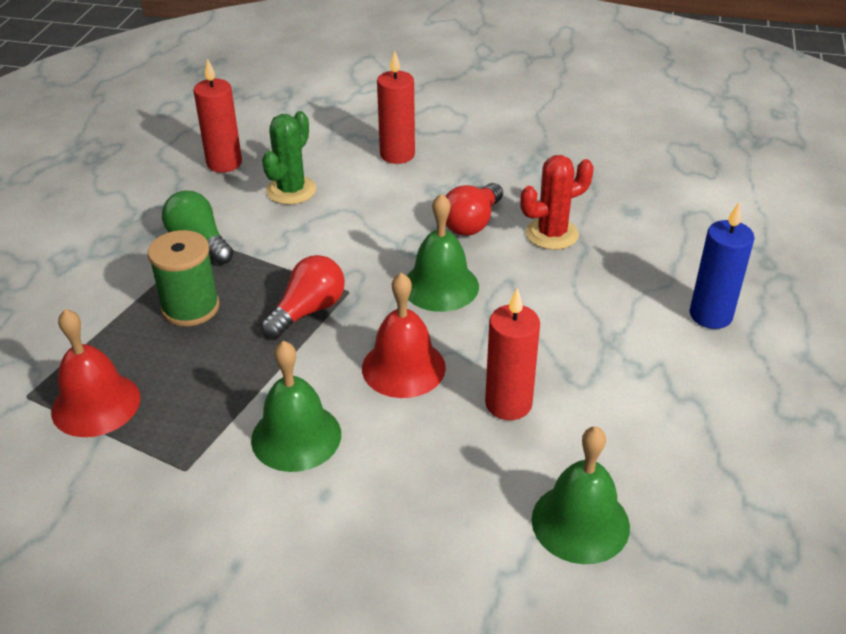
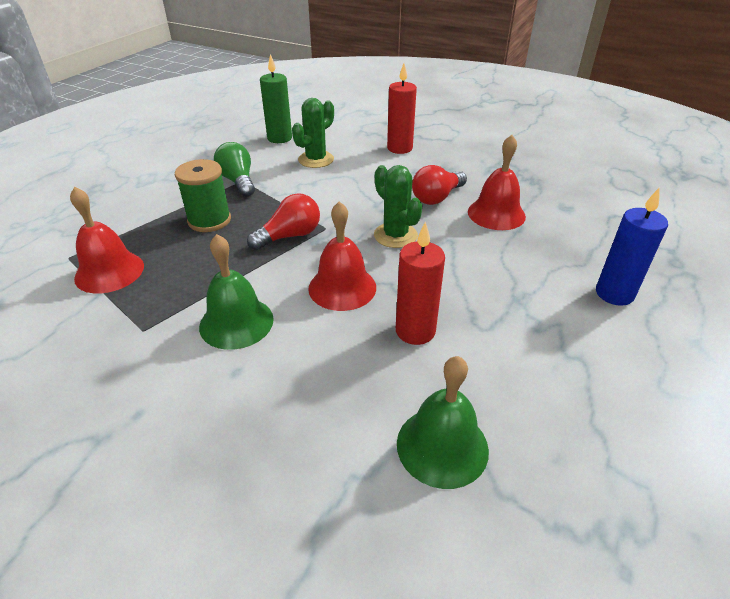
camera: 15 degrees right, 0 degrees up
(224, 163) = (279, 138): red candle -> green candle
(440, 286) = (395, 235): green bell -> green cactus
(552, 234) = (496, 214): red cactus -> red bell

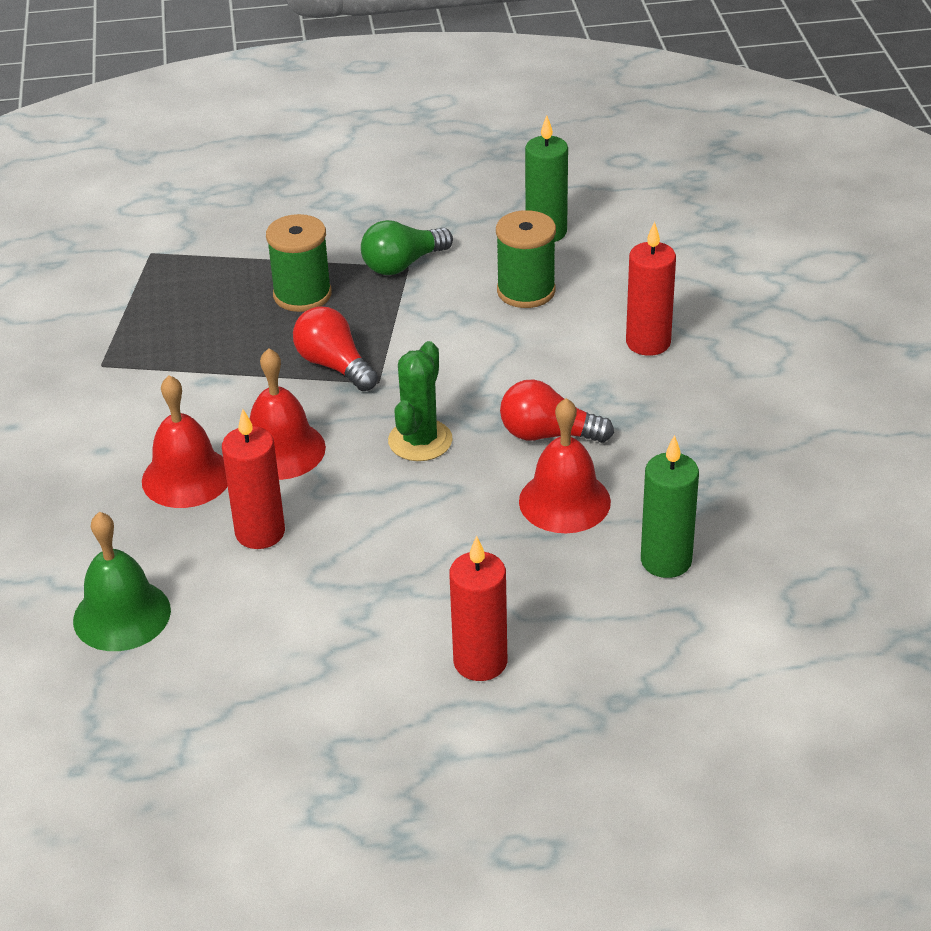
camera: 55 degrees right, 0 degrees up
(109, 272) = (156, 291): red bell -> red bell (186, 477)
(236, 322) = (162, 412): green bell -> none
(238, 181) = (402, 264): green light bulb -> green light bulb turned 150 degrees counterclockwise
(290, 236) = (334, 365): red light bulb -> red light bulb turned 150 degrees counterclockwise
(316, 160) = (526, 291): green cactus -> green spool
(570, 206) = (666, 561): none -> green candle
(614, 294) = (480, 662): blue candle -> red candle

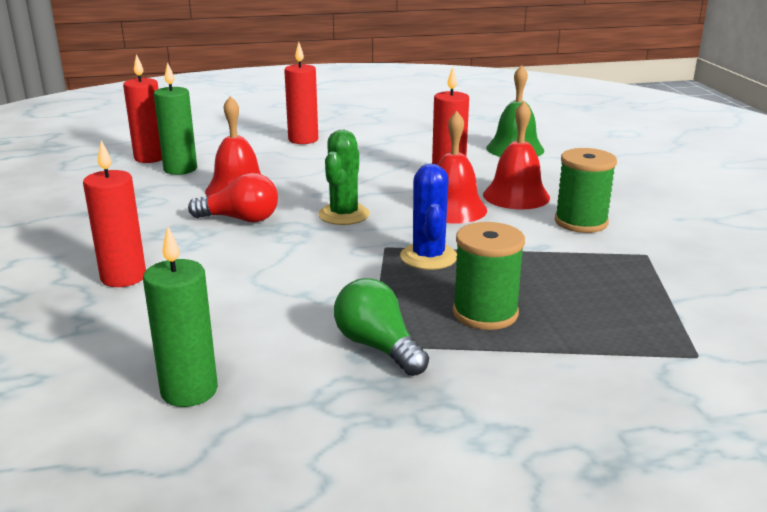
camera: 175 degrees right, 15 degrees down
(334, 365) = (428, 257): red light bulb -> blue cactus
(402, 264) = (378, 347): green light bulb -> green light bulb turned 90 degrees counterclockwise
(526, 291) = (234, 320): green spool -> green spool (581, 222)
(728, 599) = (150, 158): none -> red candle

